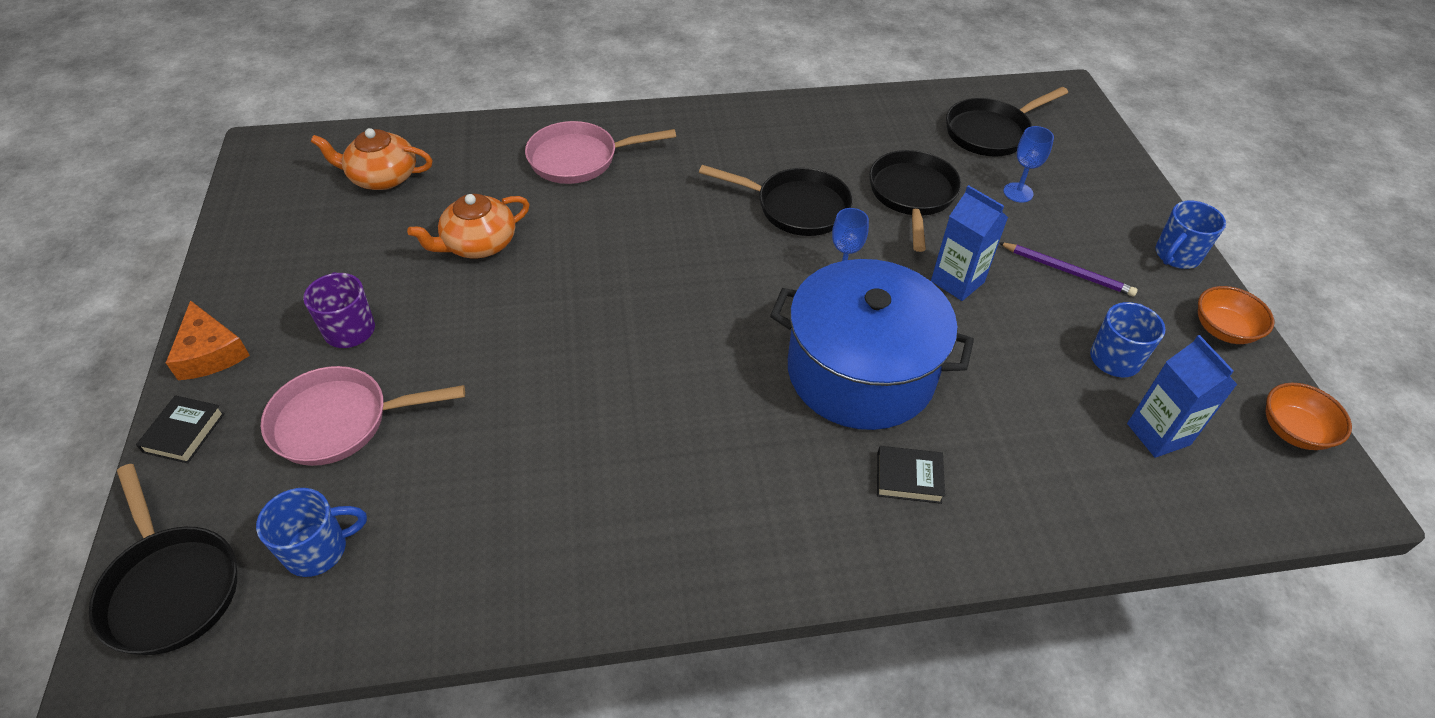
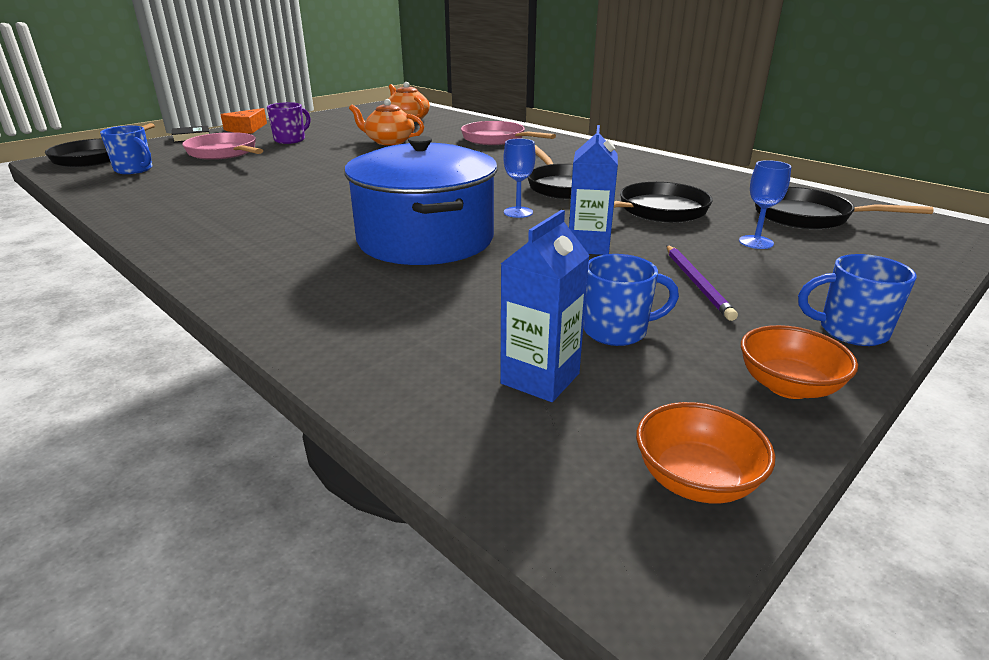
camera: 55 degrees right, 20 degrees down
(908, 478) = (331, 278): black book -> none

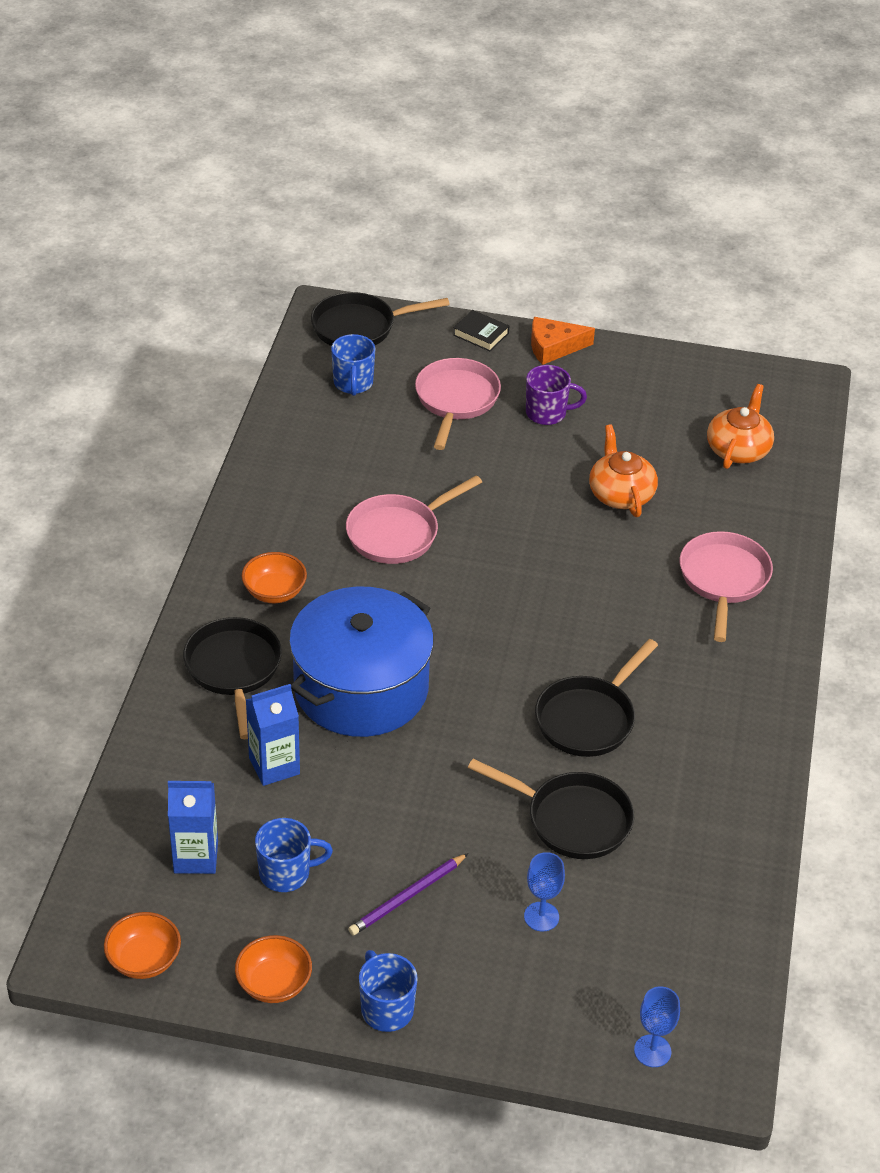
camera: 55 degrees right, 15 degrees up
(259, 241) = (274, 592): none -> orange bowl
(296, 191) = (398, 533): none -> pink pan
(518, 212) = (478, 717): blue goblet -> blue goblet (652, 1051)
(588, 246) = (433, 800): blue carton -> blue carton (274, 766)
(617, 331) = (286, 873): blue mug -> blue mug turned 60 degrees counterclockwise
(808, 217) = (658, 945): black pan -> black pan (234, 670)

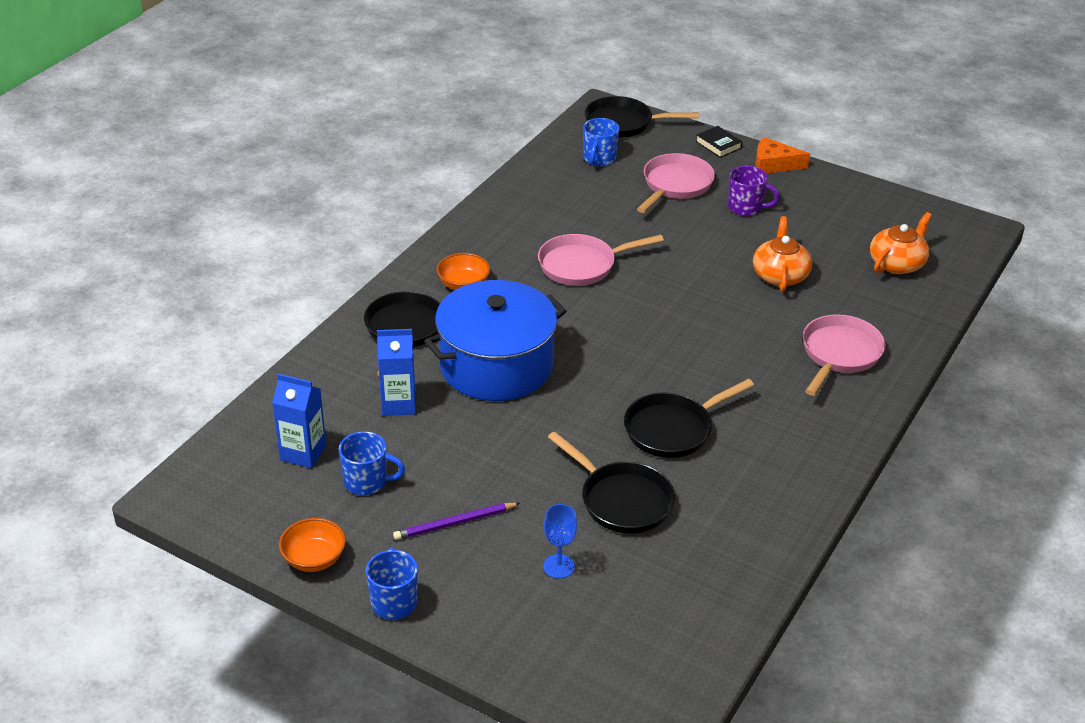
camera: 20 degrees right, 5 degrees down
(144, 960) = (223, 515): orange bowl -> none
(652, 1051) = (603, 696): blue goblet -> none

